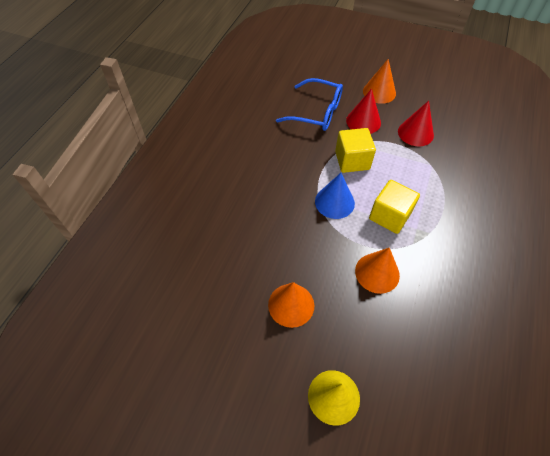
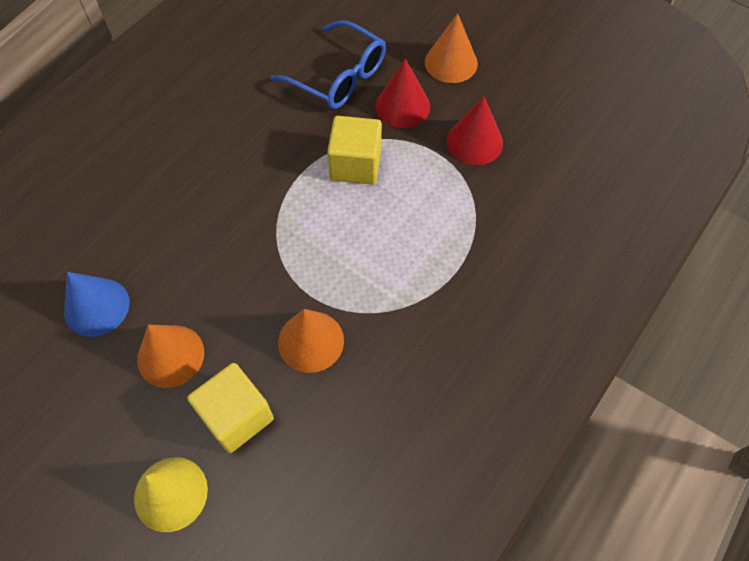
camera: 15 degrees right, 5 degrees up
(334, 202) = (299, 223): blue cone -> blue cone (97, 307)
(389, 216) = (370, 262): yellow cube -> yellow cube (236, 416)

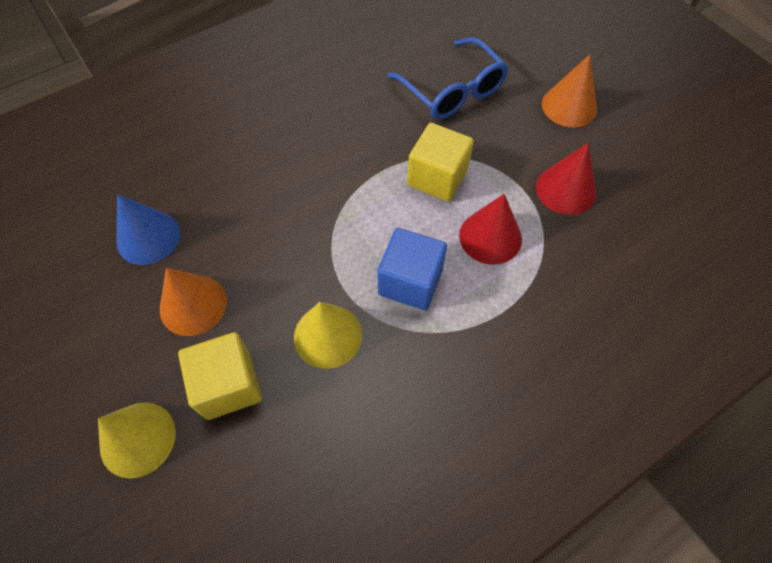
camera: 20 degrees right, 0 degrees up
(311, 341) = (328, 336): orange cone -> yellow cone
(367, 268) = (410, 282): none -> blue cube
(402, 106) = (505, 135): red cone -> red cone (490, 237)

